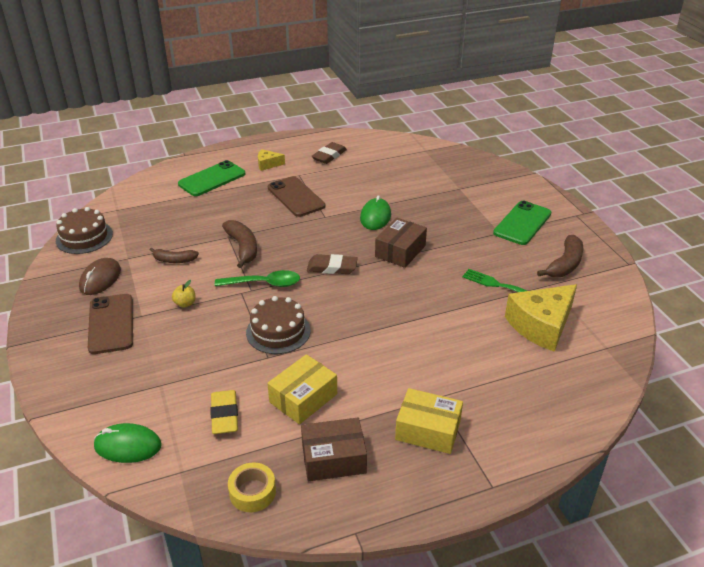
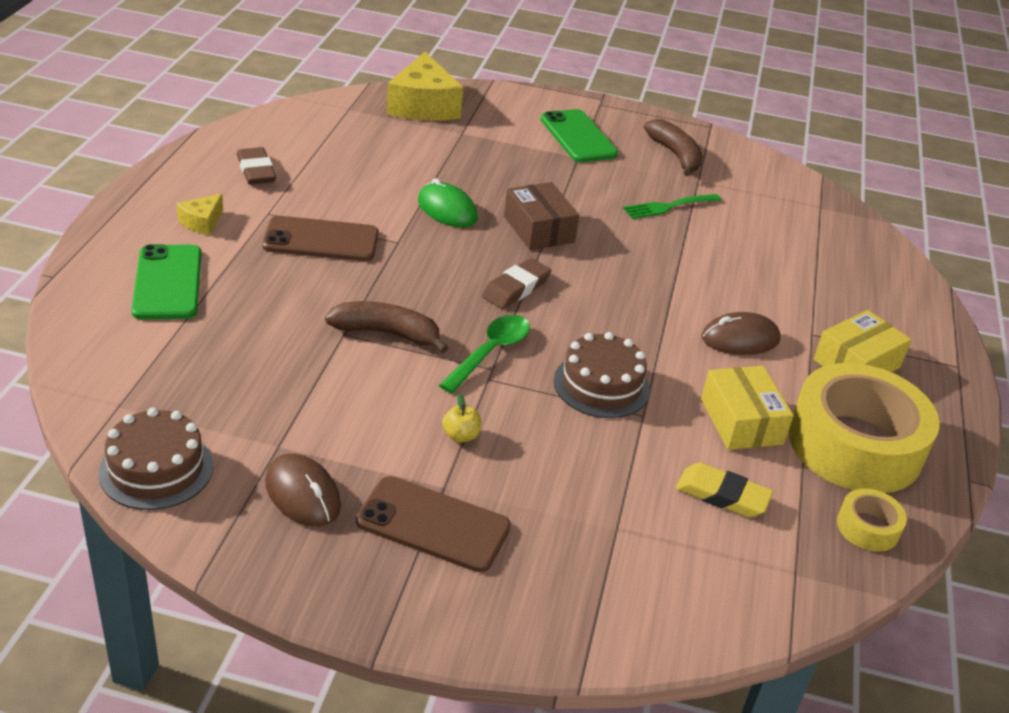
camera: 60 degrees left, 0 degrees up
(128, 446) = (715, 603): green mouse -> none
(174, 260) = (342, 404): brown banana -> none
(333, 458) = (855, 445): brown box -> yellow tape
(389, 367) = (740, 339): none -> brown mouse
(541, 325) = (757, 219): yellow cheese -> yellow cheese (423, 106)

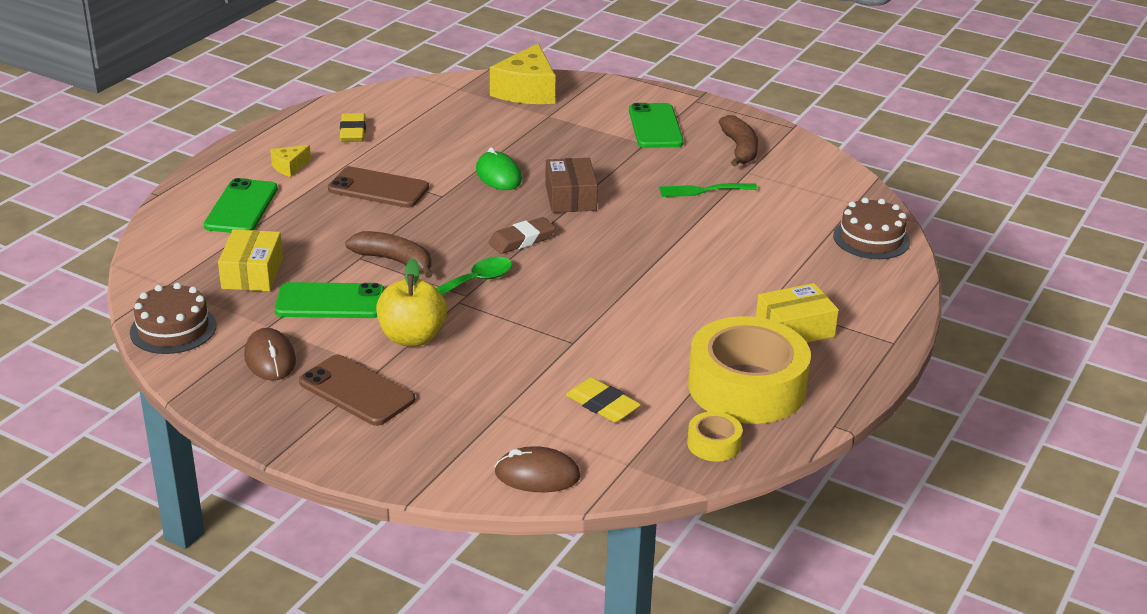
camera: 20 degrees right, 5 degrees down
(256, 171) = (353, 132): brown eraser -> yellow eraser
(338, 400) = (330, 302): none -> green phone
(461, 436) = (412, 337): yellow apple -> yellow apple, size x2.19
(601, 385) = (550, 317): brown cake -> brown cake (871, 239)
(740, 339) = (698, 298): brown mouse -> brown mouse (537, 475)
(741, 421) = (655, 357): yellow box -> yellow box (252, 273)

